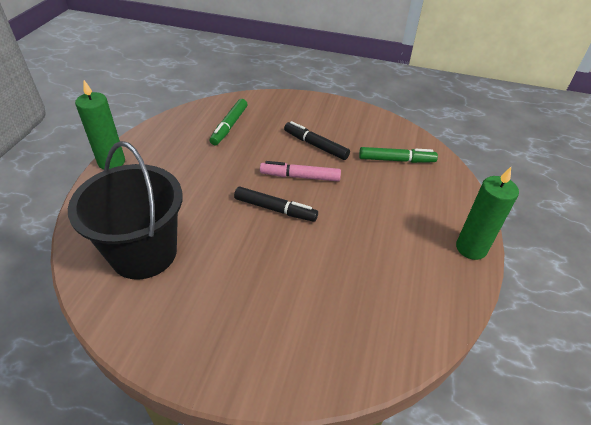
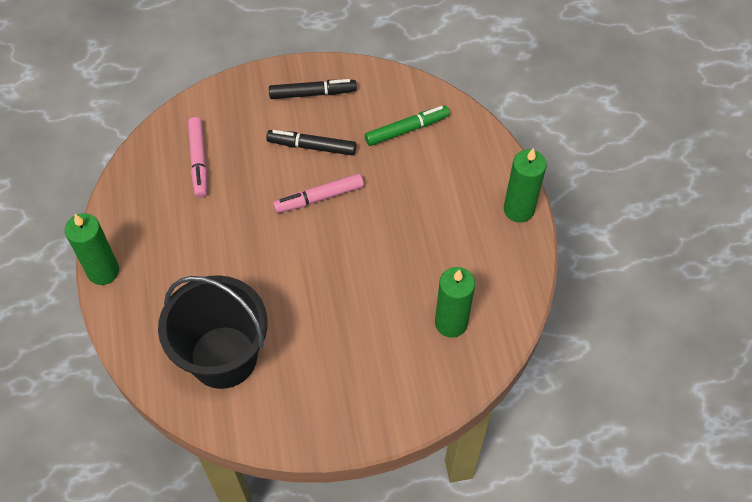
camera: 25 degrees left, 15 degrees up
(229, 126) = (198, 161): green marker -> pink marker
(275, 209) = (317, 250): black marker -> black marker (312, 93)
(360, 314) = (451, 323): none -> green candle

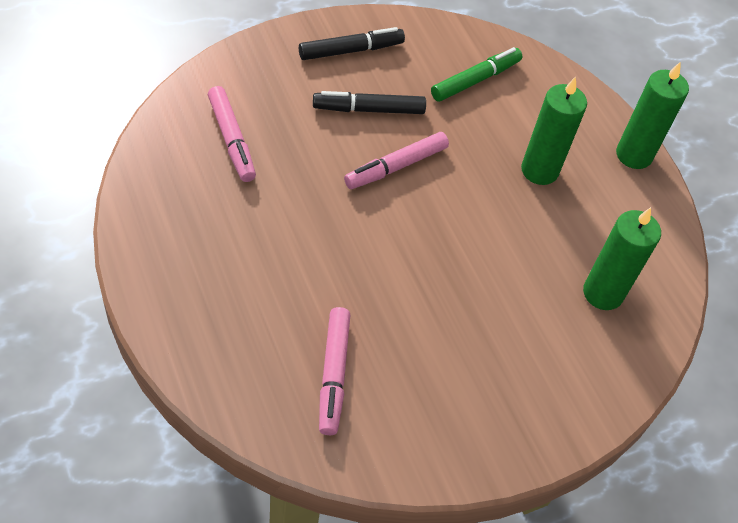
camera: 20 degrees left, 5 degrees down
(103, 271) = (141, 287): green candle -> green candle (539, 170)
(223, 357) = (333, 374): black bucket -> pink marker

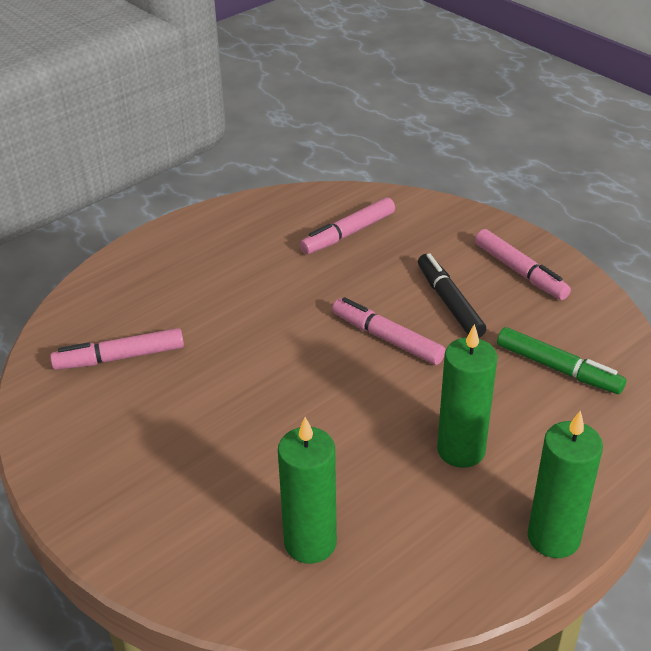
camera: 80 degrees right, 15 degrees down
(351, 50) = (520, 272): black marker -> pink marker

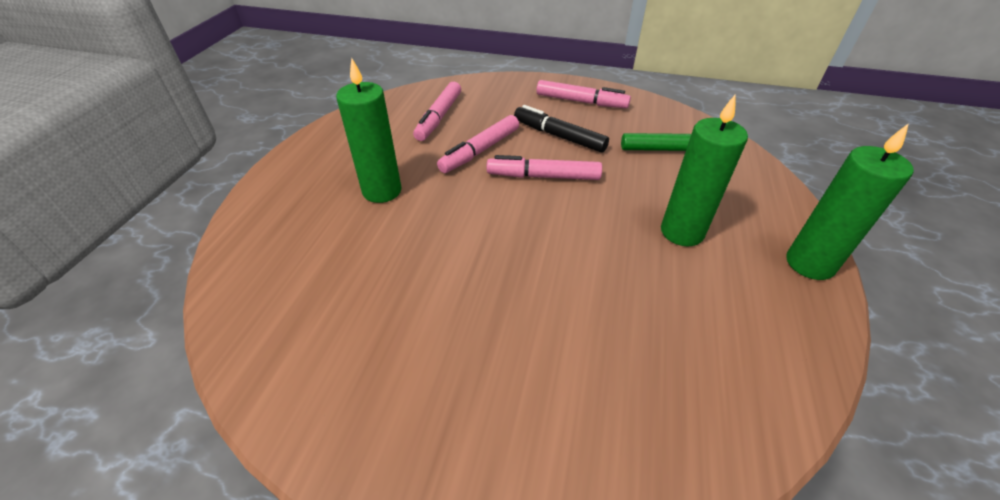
camera: 35 degrees left, 5 degrees up
(119, 357) = (324, 291): pink marker -> pink marker (480, 151)
(310, 543) = (666, 372): green candle -> green candle (382, 191)

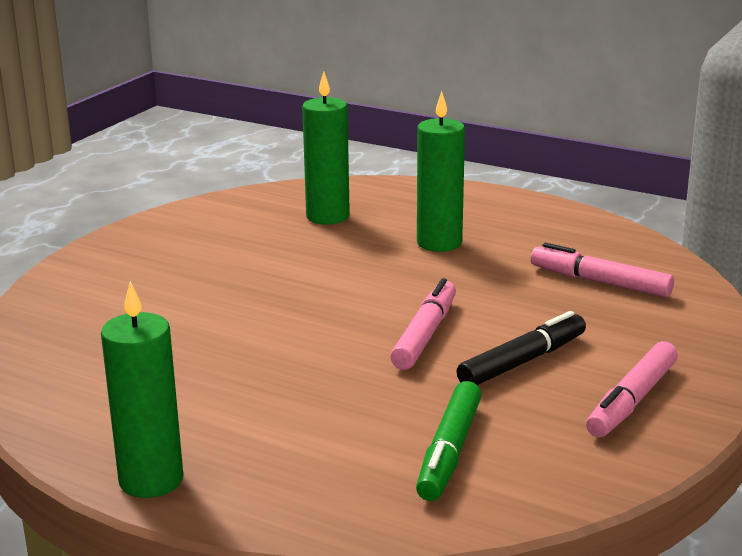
camera: 105 degrees right, 20 degrees down
(480, 151) = (502, 301): pink marker -> none
(682, 232) = (265, 405): green candle -> green candle (327, 216)

